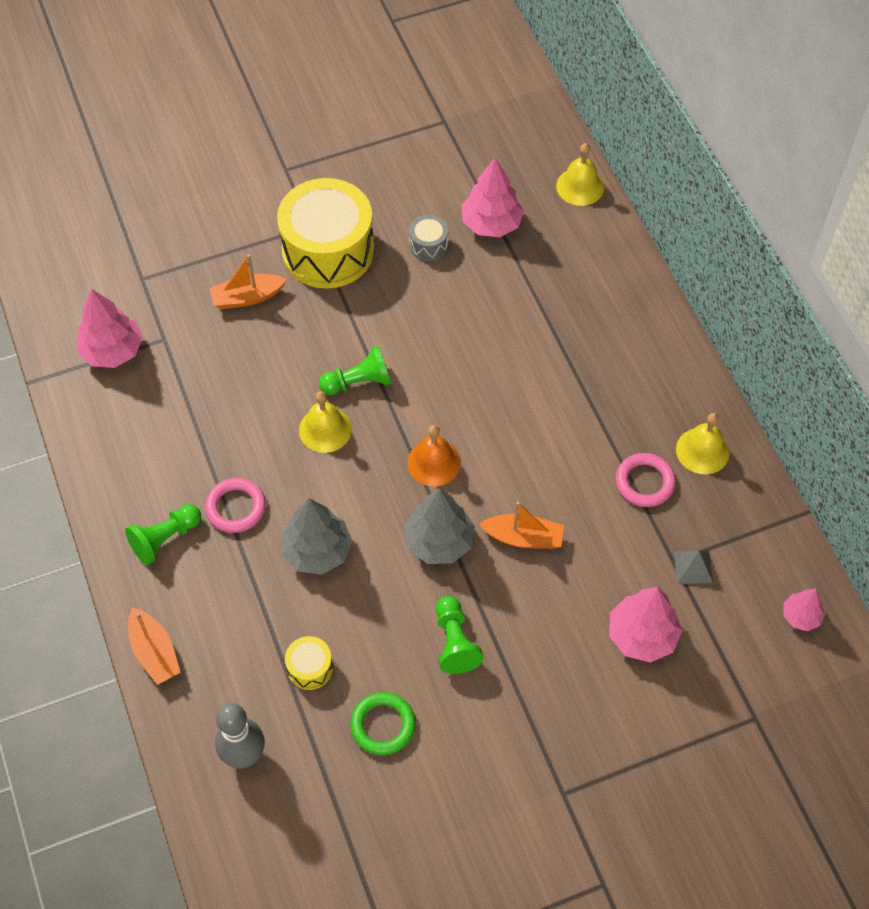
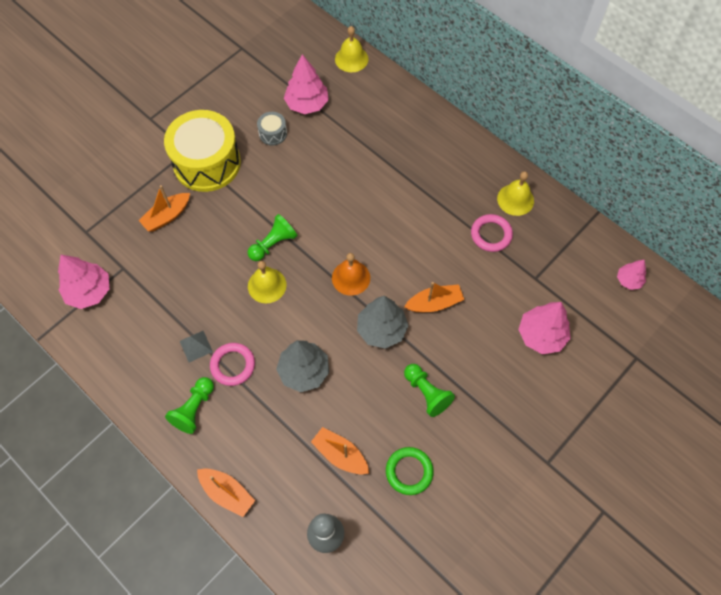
camera: 25 degrees left, 5 degrees up
(310, 668) = (340, 454): yellow drum -> orange boat
(693, 567) = (548, 277): grey pyramid -> grey pyramid (196, 346)

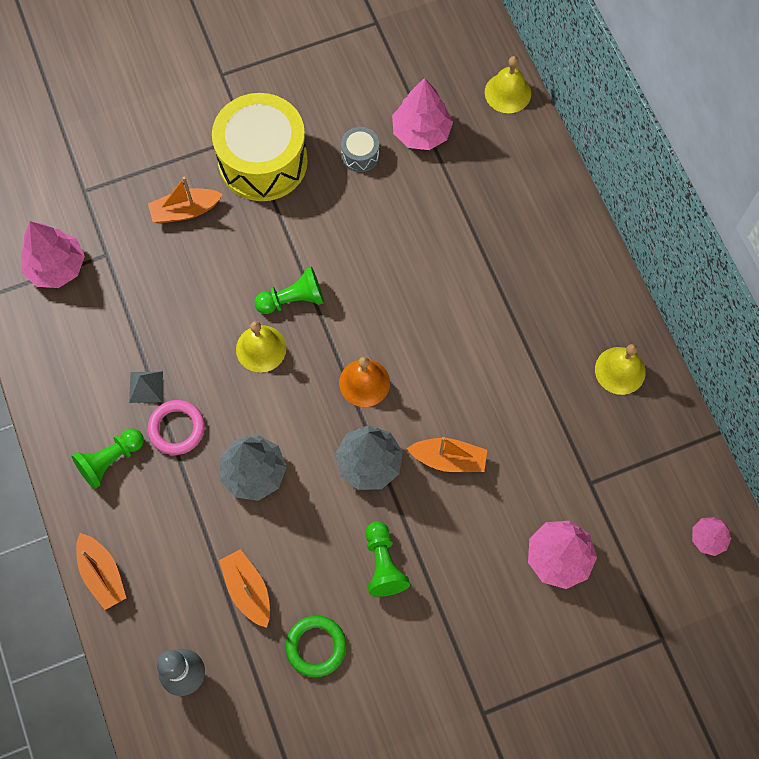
camera: 25 degrees right, 5 degrees up
(491, 234) = (564, 403): pink ring -> none

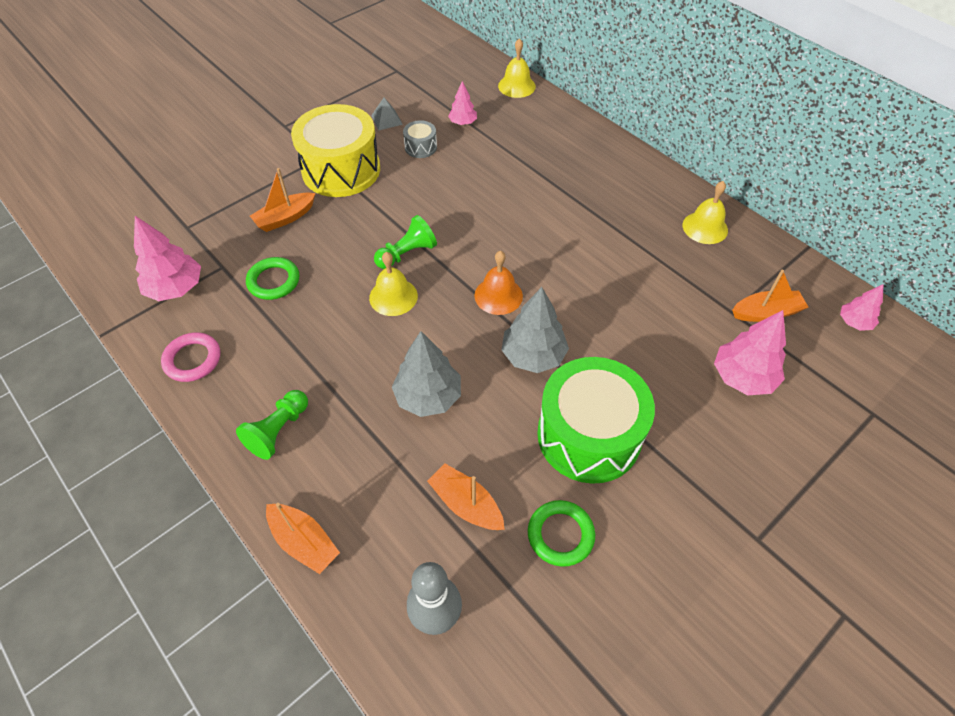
camera: 20 degrees left, 15 degrees down
(146, 387) = (294, 357): grey pyramid -> grey pyramid (386, 120)
(151, 290) = (274, 281): none -> green ring
(177, 428) = (337, 383): pink ring -> pink ring (192, 359)
(383, 564) = (589, 435): green pawn -> green drum
(421, 132) = (463, 123): pink tree -> pink tree, size x0.58
(448, 459) = (602, 331): orange boat -> orange boat (766, 313)

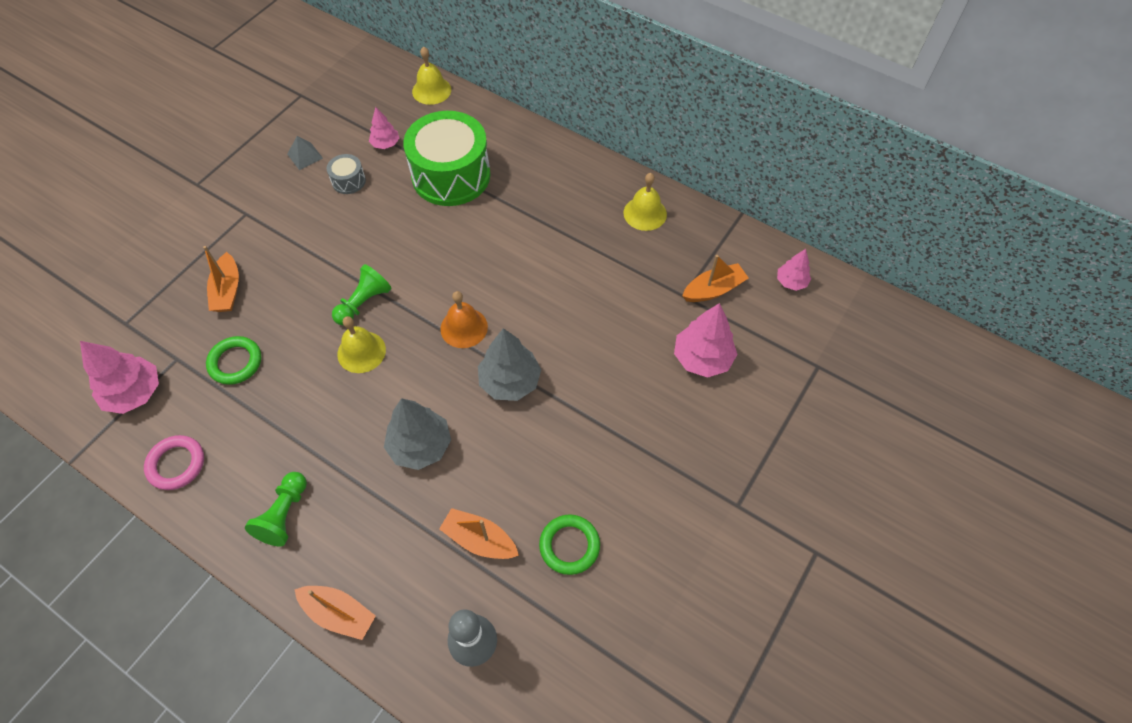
camera: 15 degrees left, 5 degrees up
(285, 218) = (227, 290): orange boat -> orange boat turned 45 degrees counterclockwise
(341, 170) = (272, 224): yellow drum -> none
(589, 435) = (576, 447): green drum -> green drum (451, 175)

